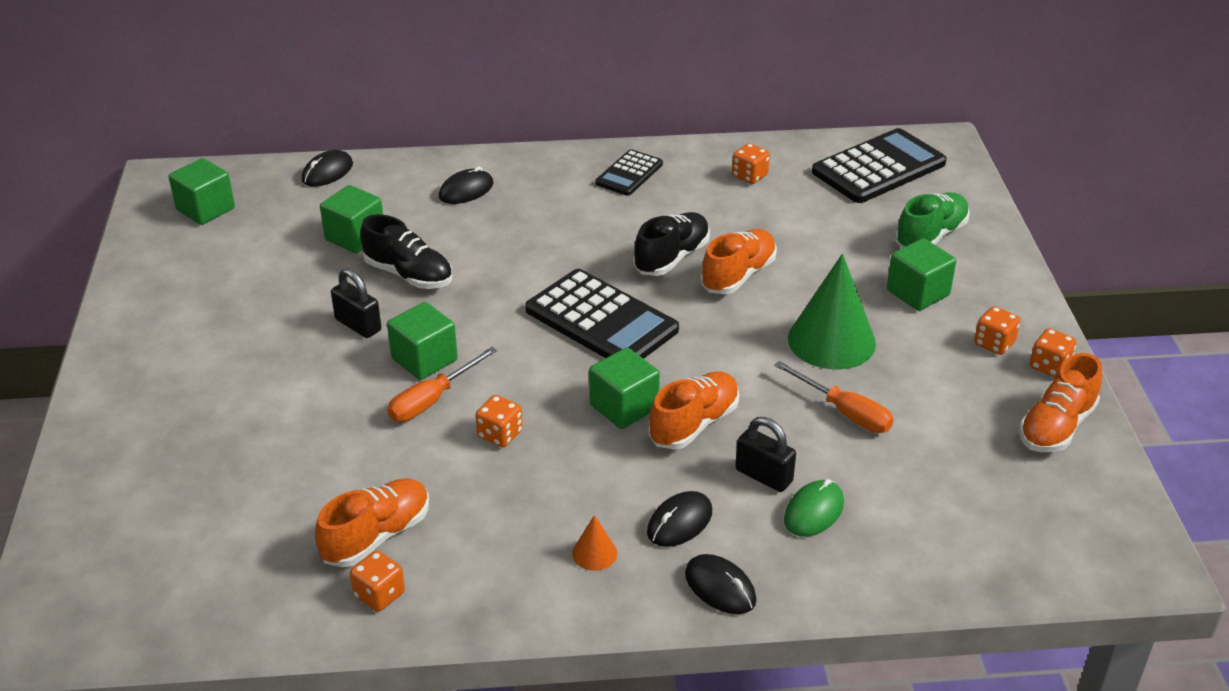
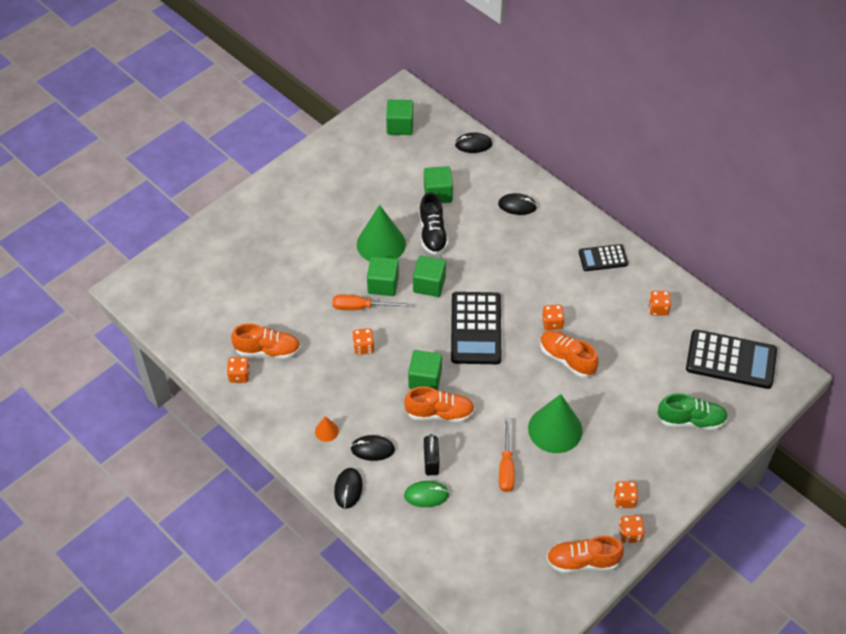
camera: 50 degrees right, 15 degrees up
(358, 325) = (381, 244): black padlock -> green cone
(672, 258) = (552, 323): black shoe -> orange dice
(738, 275) = (567, 359): orange shoe -> orange shoe turned 135 degrees counterclockwise
(917, 293) = (633, 443): green cube -> green cube (429, 284)

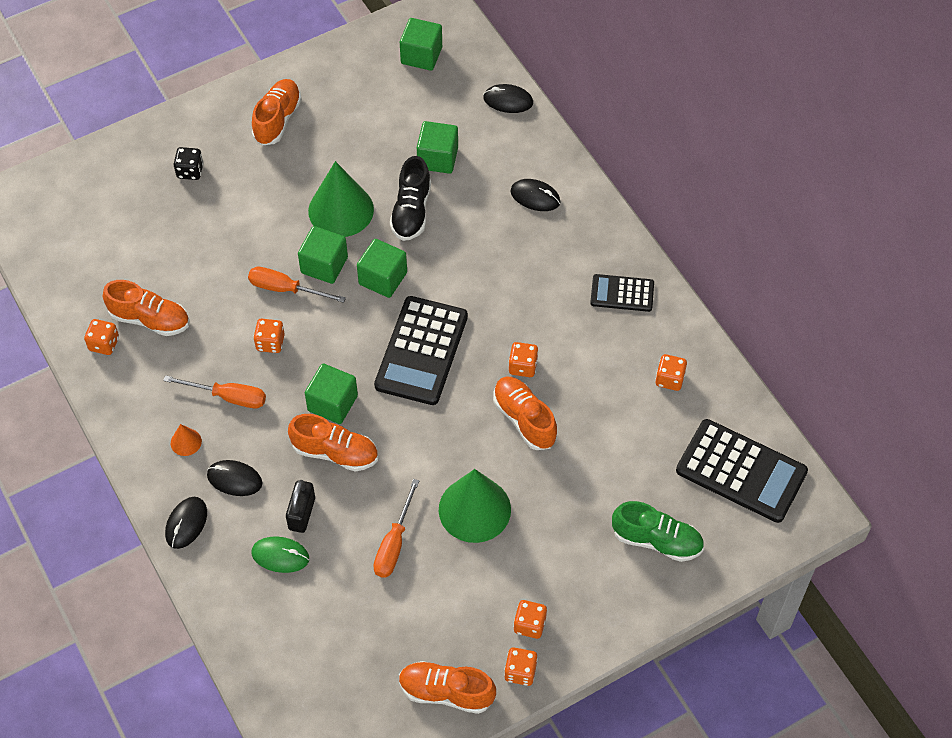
camera: 15 degrees right, 5 degrees up
(259, 240) = (190, 171): none -> black dice
(311, 191) = (277, 120): none -> orange shoe
(346, 392) = (228, 397): none -> orange screwdriver

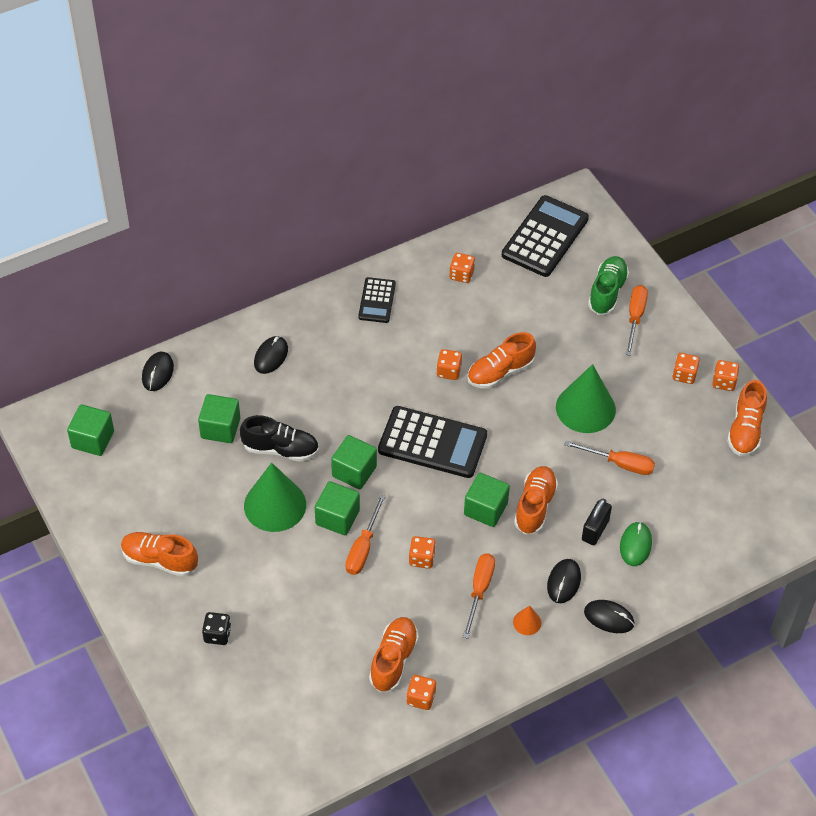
camera: 90 degrees left, 5 degrees down
(302, 513) = (595, 530): black padlock -> black padlock turned 75 degrees counterclockwise
(618, 571) = (635, 317): none -> orange screwdriver

